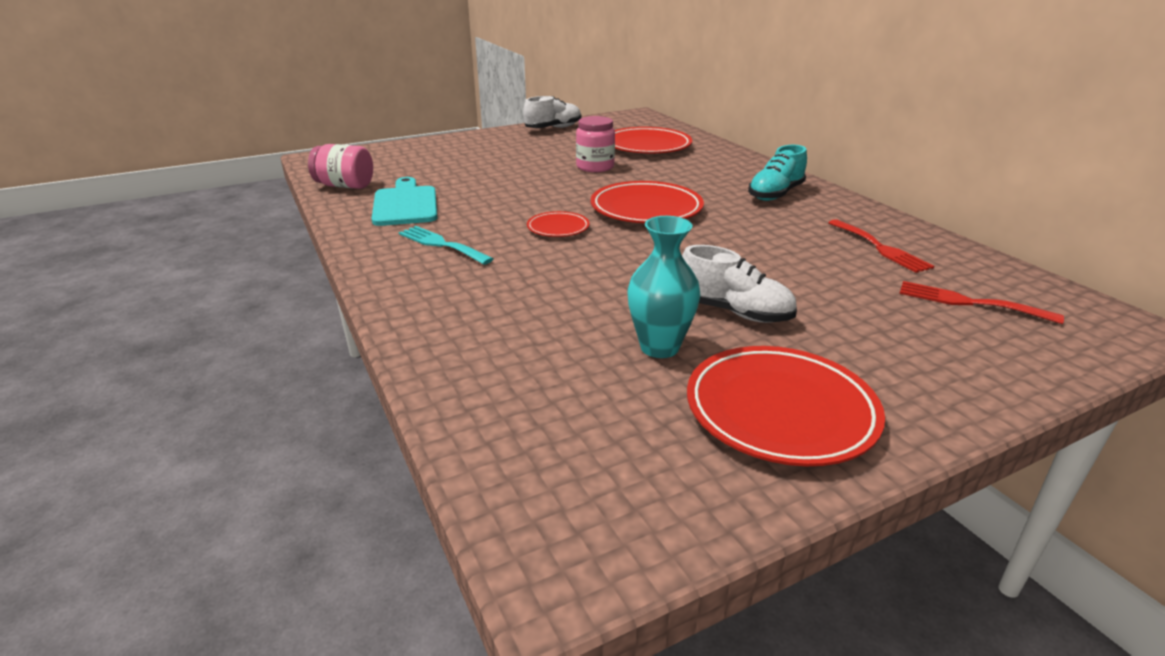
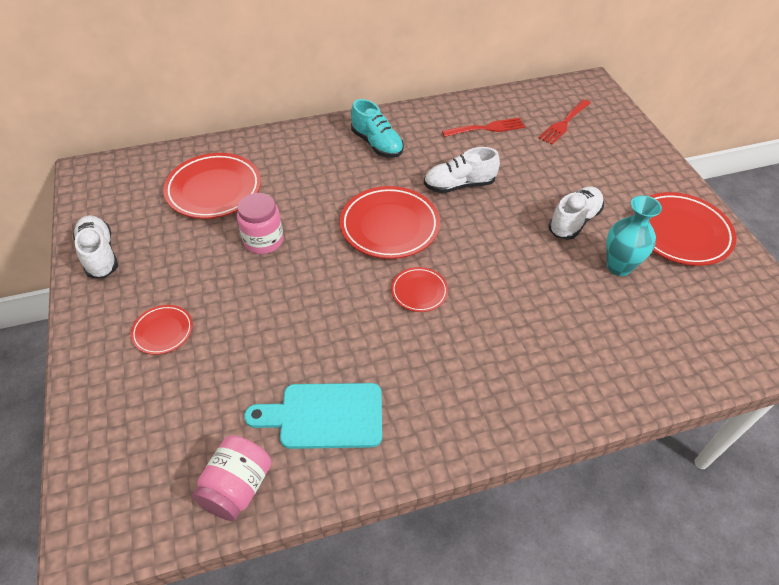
camera: 80 degrees left, 20 degrees up
(441, 244) = (440, 383): turquoise fork -> none
(484, 152) = (163, 331): none -> red plate
(744, 237) = (459, 185): none -> white shoe

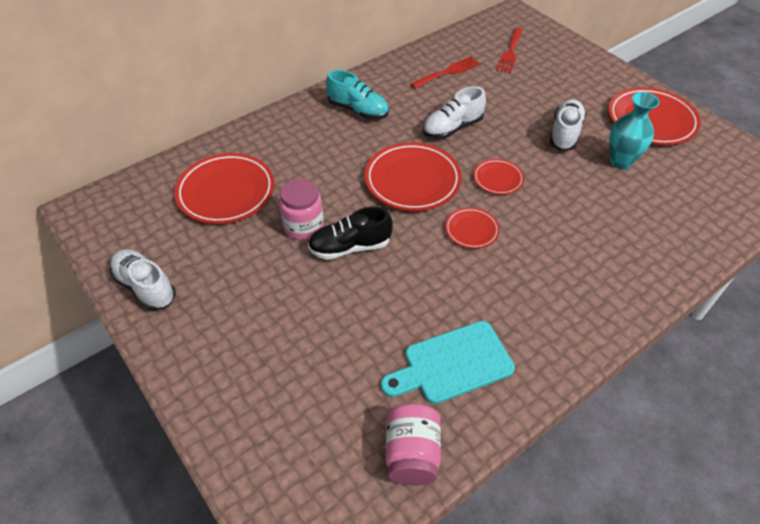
camera: 20 degrees left, 0 degrees up
(163, 331) = (256, 339): red plate -> red plate (498, 179)
(294, 273) = (350, 247): none -> black shoe

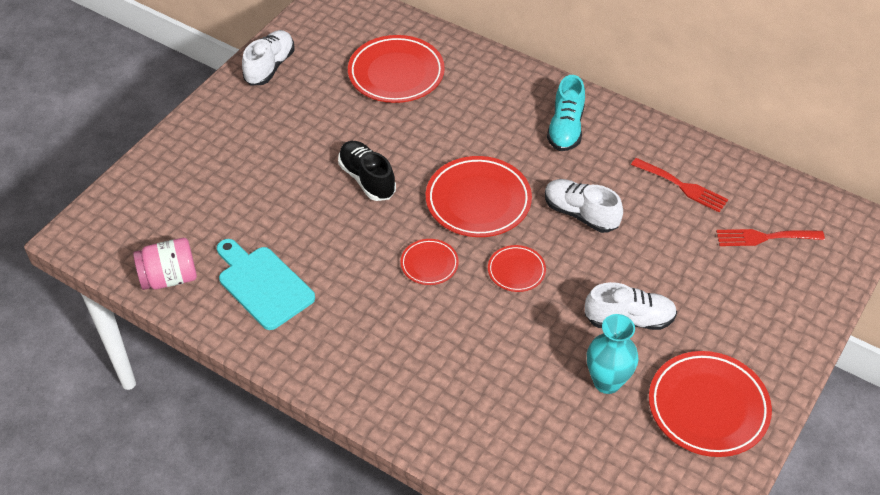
camera: 70 degrees right, 0 degrees up
(303, 226) = (378, 139): pink jar -> none

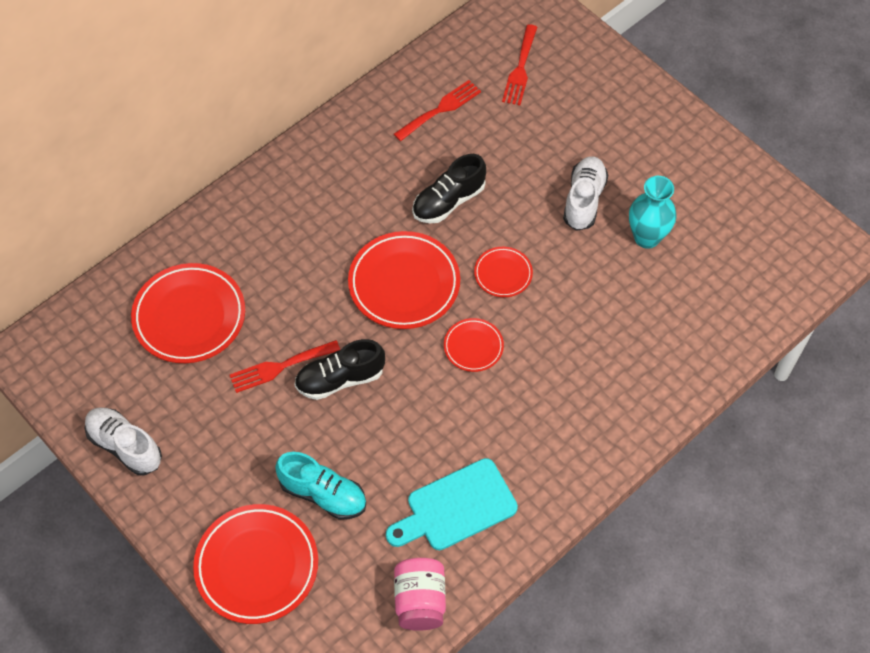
camera: 75 degrees left, 10 degrees up
(366, 138) = (280, 367): none -> red fork
(565, 128) = (331, 181): turquoise shoe -> turquoise shoe (323, 494)
(580, 214) = (448, 201): white shoe -> black shoe
(708, 407) = (689, 172): red plate -> red plate (257, 566)

